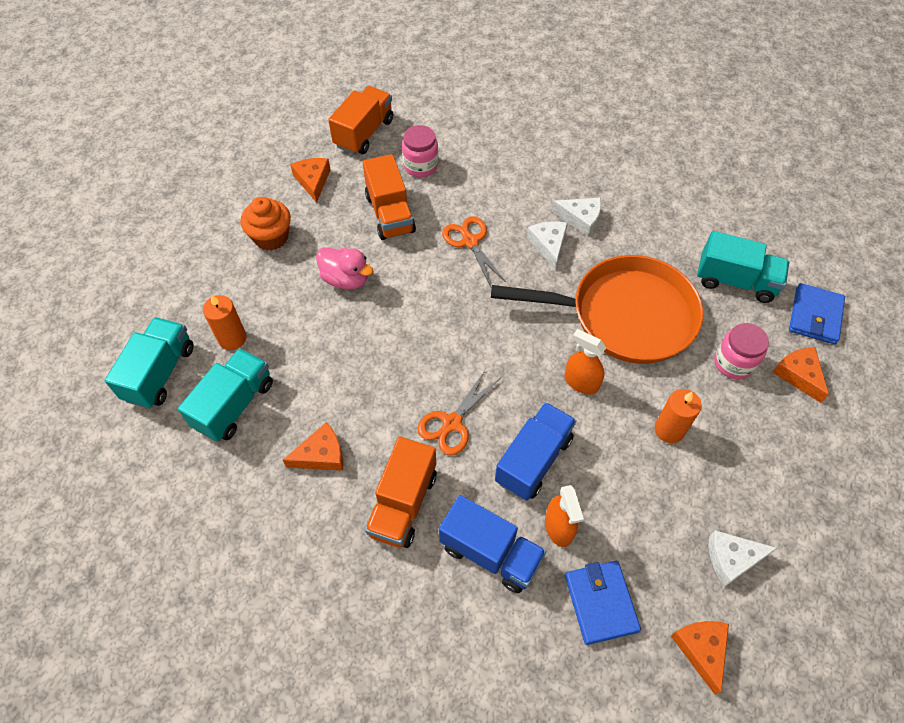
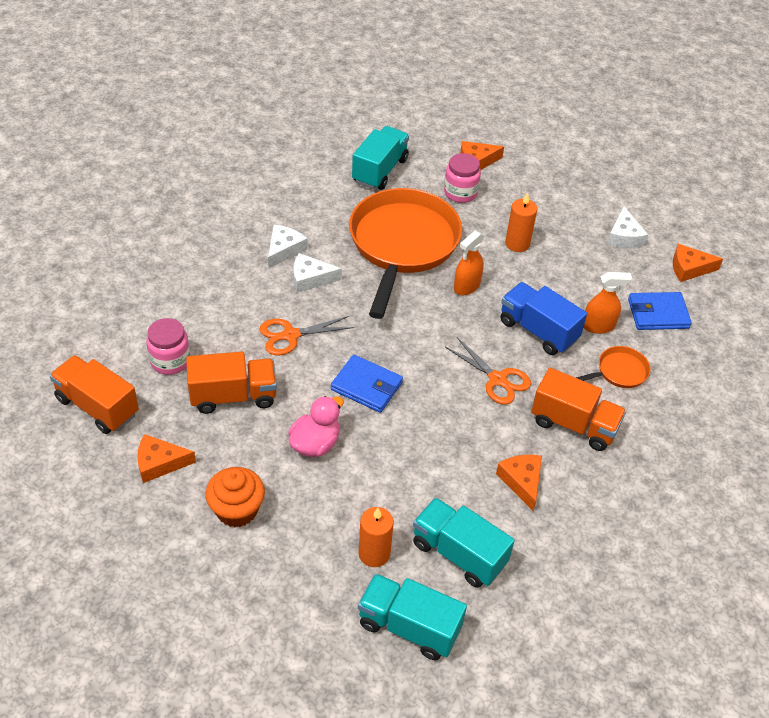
camera: 85 degrees left, 10 degrees down
(490, 553) = (619, 372): blue truck -> orange pan
(815, 316) = (423, 137): blue wallet -> blue wallet (366, 386)

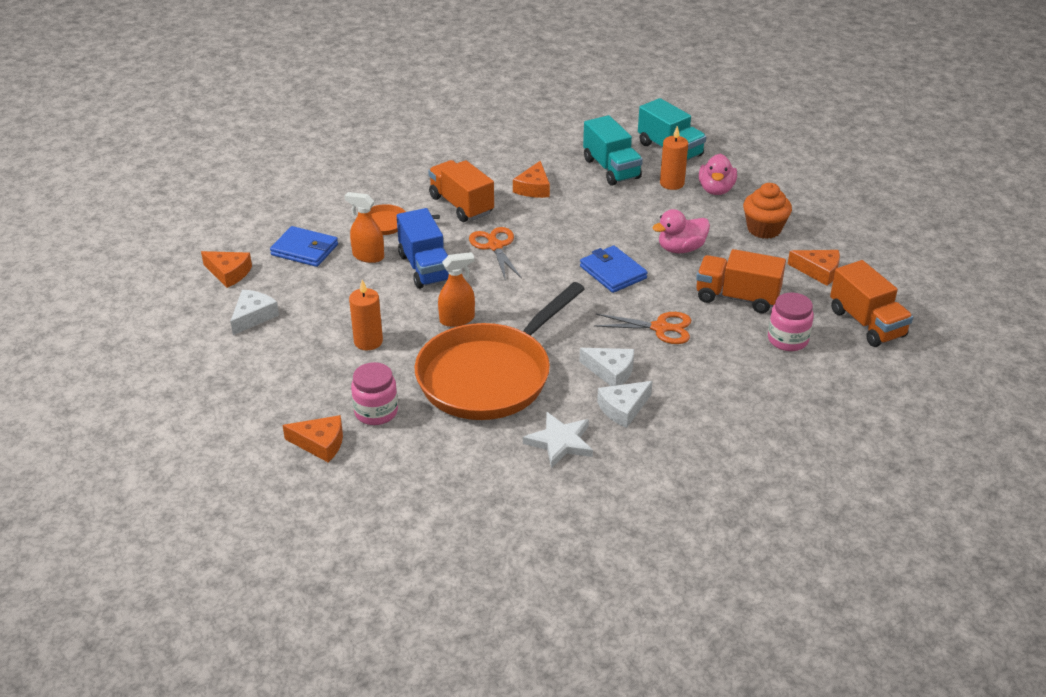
camera: 150 degrees left, 10 degrees down
(316, 210) = (560, 442): none -> white star
(317, 563) = (716, 190): none -> pink duck
(380, 170) = (448, 469): turquoise truck -> none

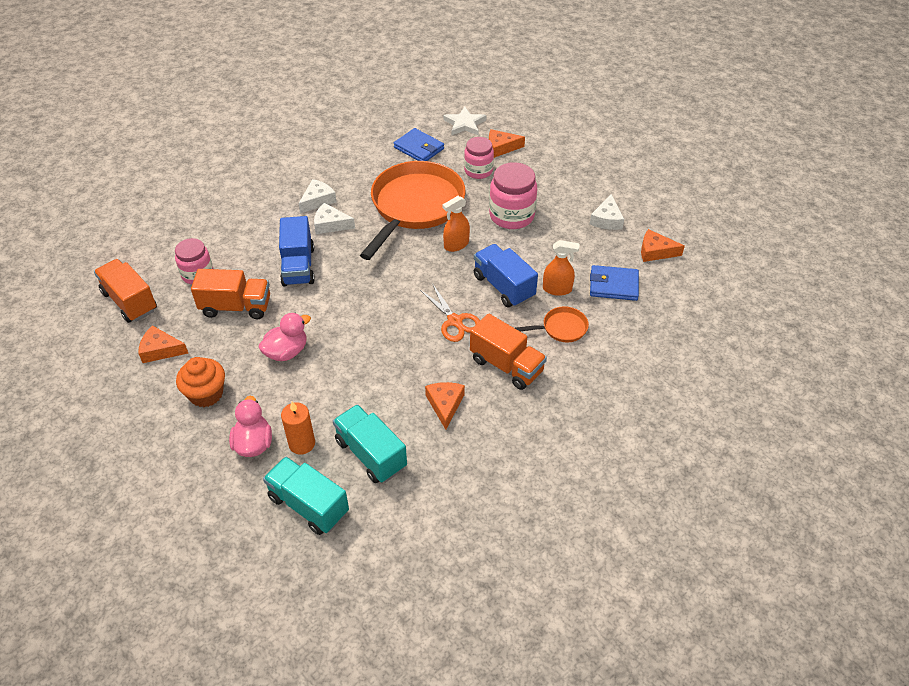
camera: 165 degrees right, 10 degrees up
(368, 341) = (511, 216): orange candle -> pink jar
(560, 442) = (354, 173): white star -> white star (464, 124)
(613, 272) = (344, 313): blue wallet -> blue wallet (419, 148)
(660, 328) = (298, 266): orange scissors -> blue truck

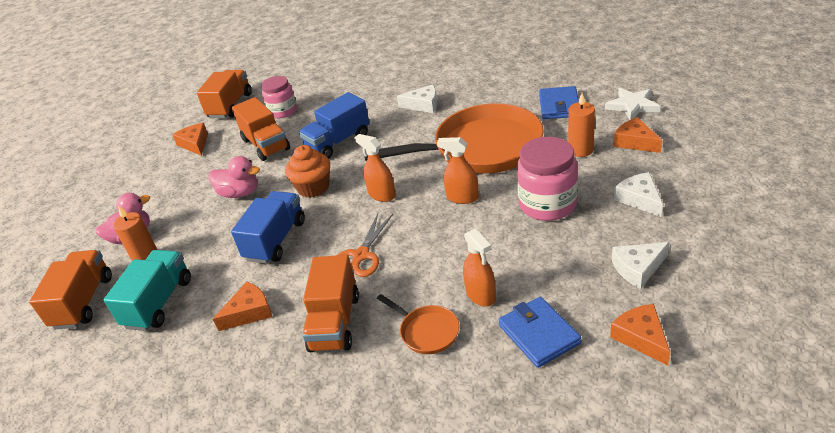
camera: 60 degrees right, 10 degrees down
(206, 394) = (167, 186): orange cupcake -> orange cupcake (313, 187)
(308, 505) = (83, 302): turquoise truck -> orange truck
(330, 224) = (403, 126): white cheese -> white cheese (639, 199)
(400, 278) = (381, 195): none -> orange spray bottle
(478, 171) = (580, 150): pink jar -> orange candle
(503, 287) = (441, 257): blue truck -> blue truck (275, 240)

